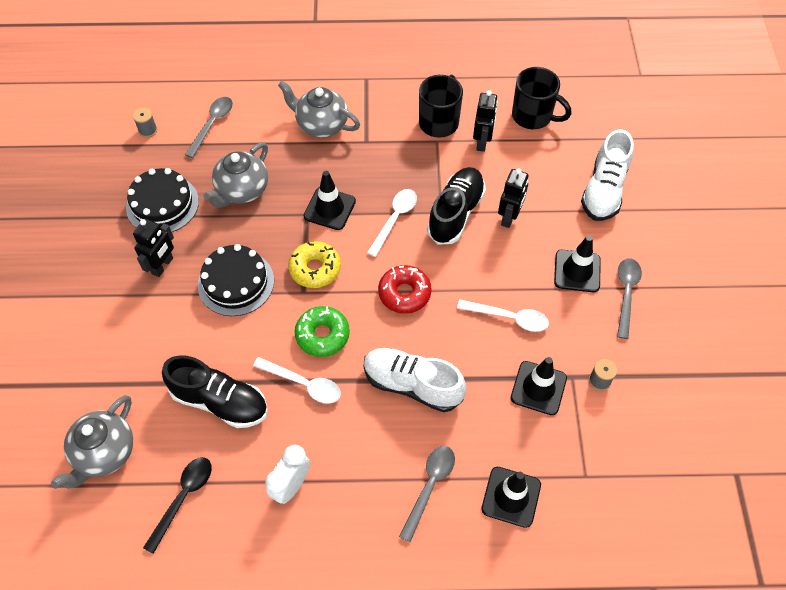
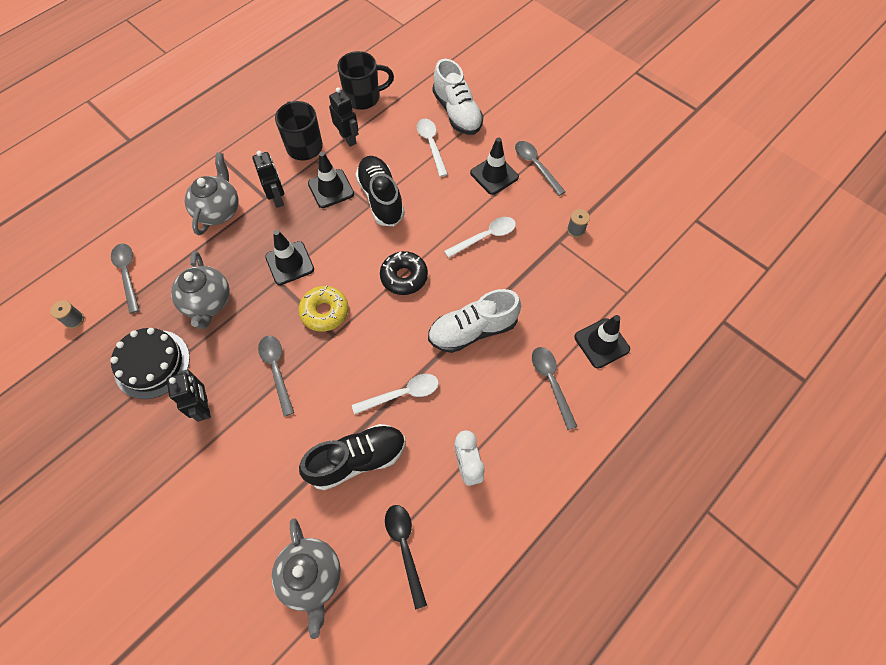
camera: 45 degrees left, 5 degrees up
(236, 282) = (276, 370): black cake -> grey spoon
(321, 125) = (218, 210): grey teapot -> grey teapot turned 120 degrees clockwise
(322, 335) = (379, 351): green donut -> none
(395, 219) = (344, 234): white spoon -> white spoon (431, 145)
(404, 293) = (404, 277): red donut -> black donut
(509, 217) = (418, 174): black robot -> black robot (277, 198)
(538, 388) = (547, 264): black traffic cone -> black traffic cone (331, 189)

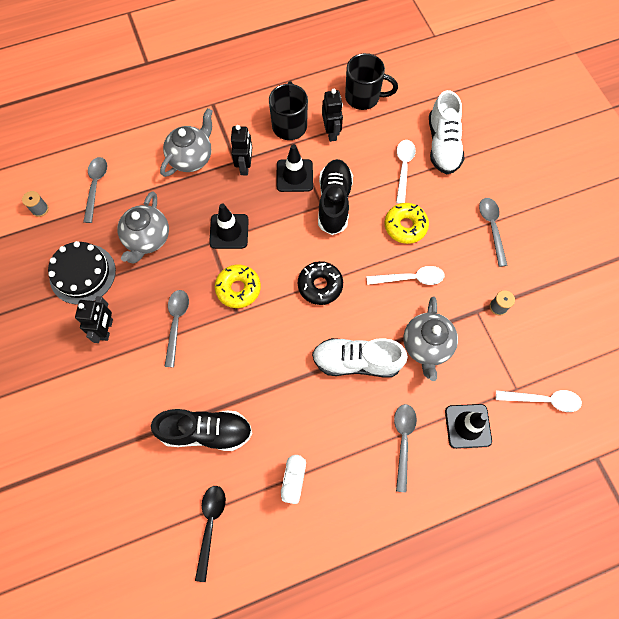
camera: 25 degrees right, 5 degrees up
(311, 577) = (127, 512): grey teapot -> grey teapot (426, 346)
(402, 394) = (269, 391): white spoon -> white spoon (543, 400)
(458, 194) = (405, 226): none -> yellow donut
(494, 175) = (448, 221): black traffic cone -> none

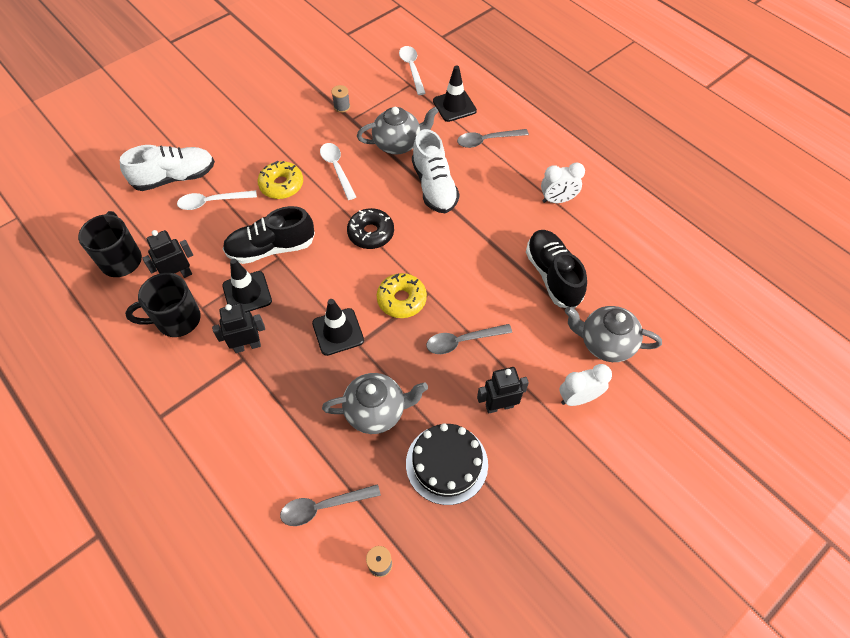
camera: 110 degrees left, 10 degrees down
(81, 396) = (578, 398): none -> white clock
(191, 158) = (250, 408): grey teapot -> grey teapot (605, 343)
(210, 525) = (625, 245): black spoon -> none
(491, 228) = (263, 124): grey spoon -> none

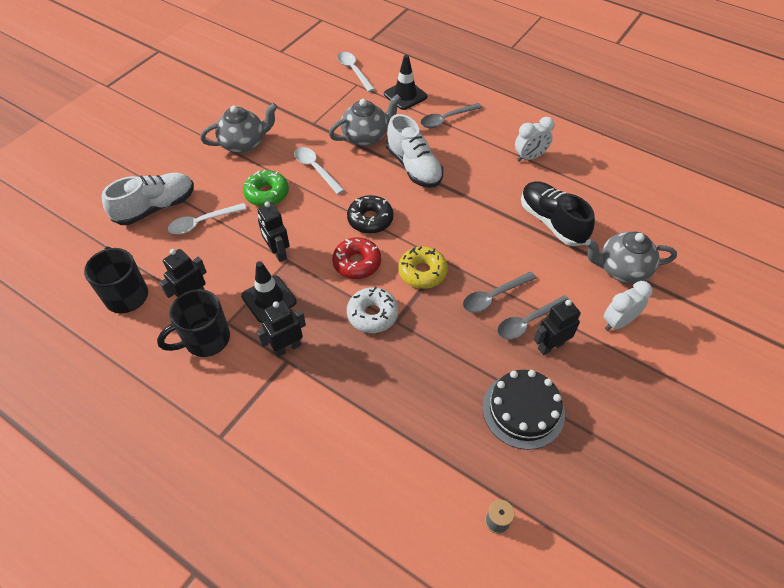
camera: 15 degrees left, 5 degrees down
(271, 248) = (278, 252): black shoe -> black robot
(281, 185) = (267, 193): yellow donut -> green donut
(323, 506) = (421, 481): grey spoon -> grey spoon (528, 322)
(338, 332) = (372, 314): black traffic cone -> white donut
(342, 107) = (300, 114): grey spool -> none
(342, 276) = (357, 263): none -> red donut
(376, 411) = (438, 378): grey teapot -> grey teapot (244, 144)

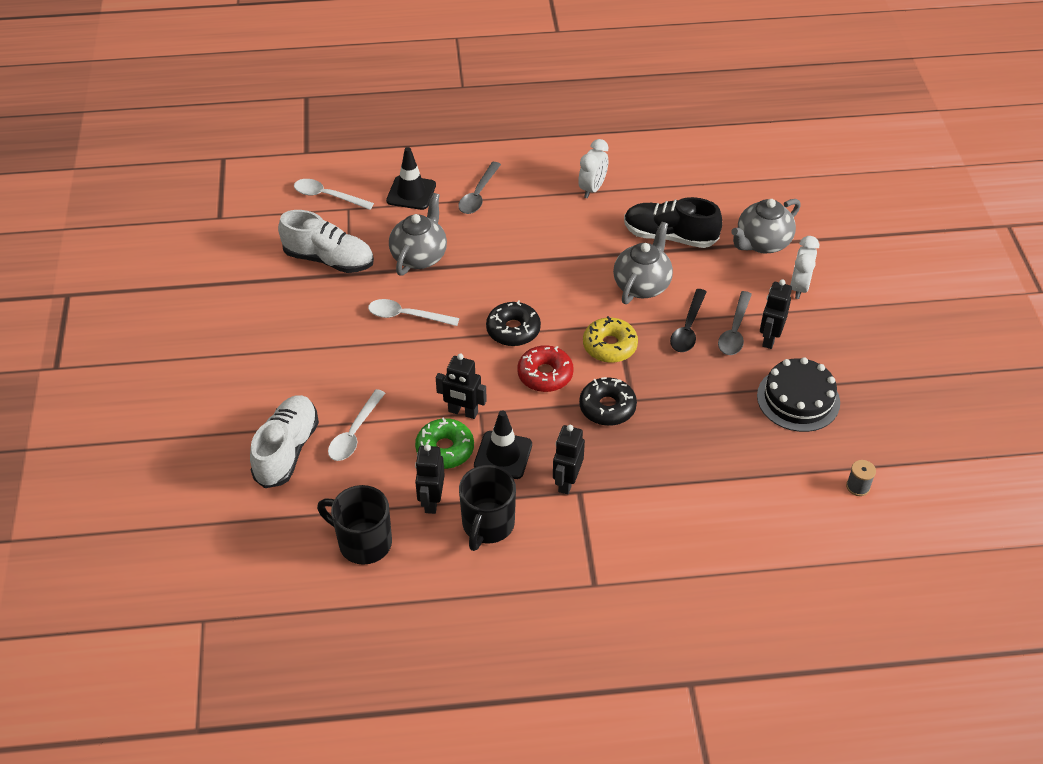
camera: 40 degrees left, 5 degrees down
(244, 144) = (301, 335): grey teapot -> grey teapot (642, 285)
(267, 193) = (386, 367): green donut -> green donut (445, 449)
(372, 314) = (607, 407): white donut -> black donut
(414, 167) = (499, 258): white shoe -> white shoe (329, 259)
(493, 296) = (688, 328): grey spoon -> black spoon

